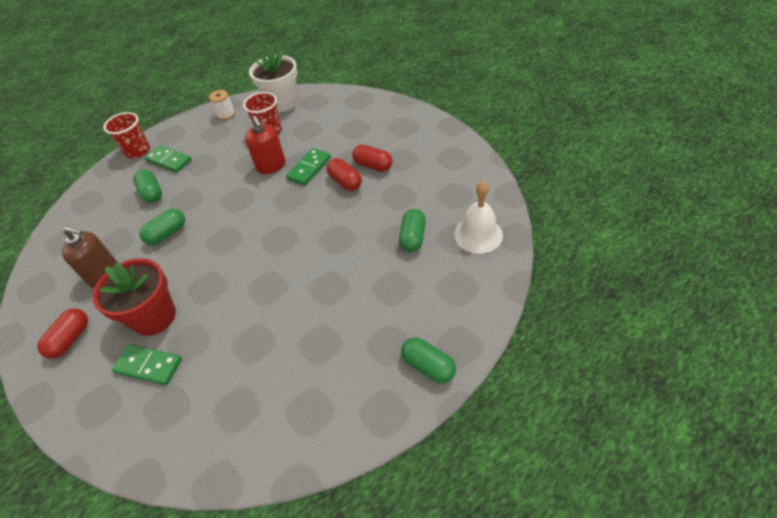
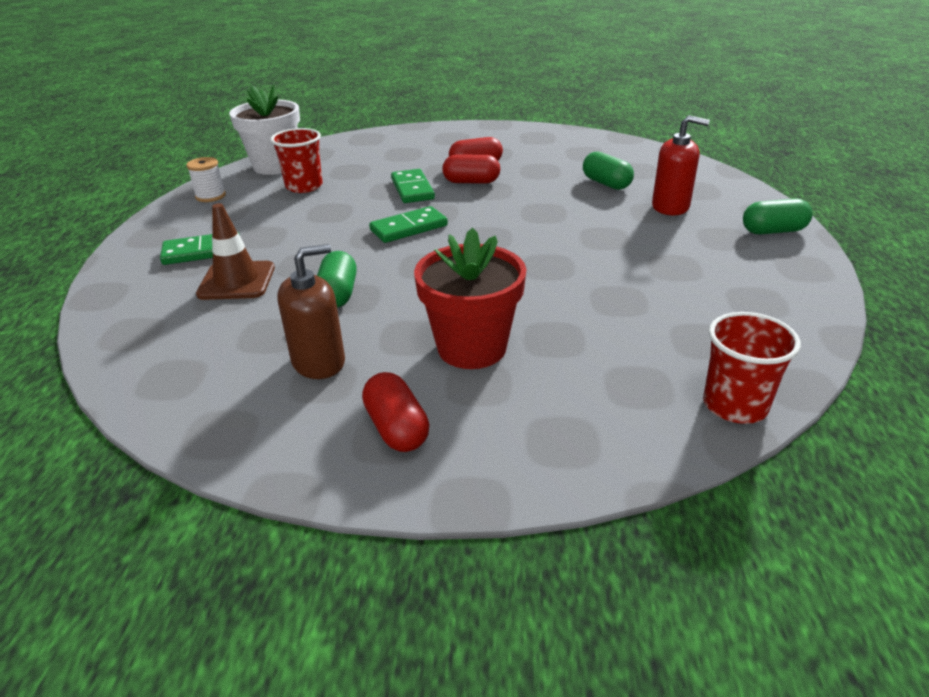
camera: 50 degrees left, 15 degrees down
(138, 151) = (126, 265): red cup -> red cup (735, 405)
(148, 366) = (551, 377): green domino -> green domino (409, 228)
(152, 193) = (237, 281): green capsule -> brown traffic cone
(271, 166) = (363, 203): red soap dispenser -> red soap dispenser (670, 207)
(478, 234) = (649, 162): white bell -> none

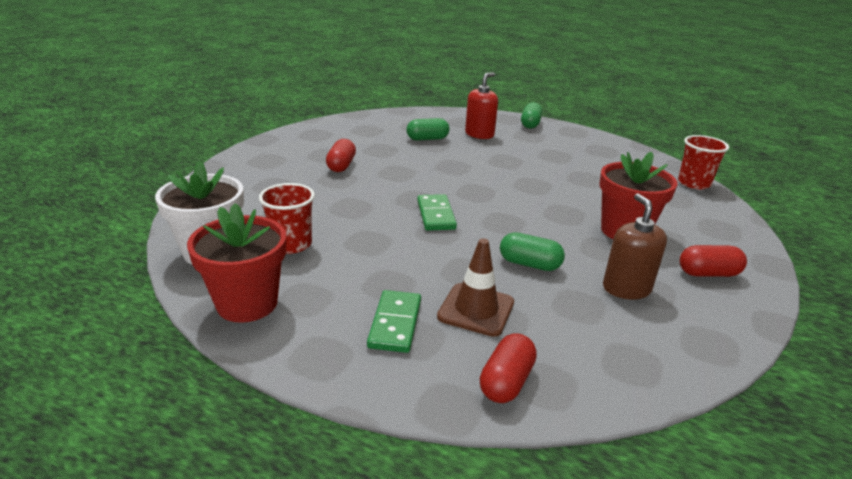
camera: 70 degrees left, 5 degrees down
(210, 196) = (247, 303): white spool -> red flower pot
(412, 189) = (361, 198): green domino -> none
(471, 182) = (374, 175): red capsule -> red capsule (506, 381)

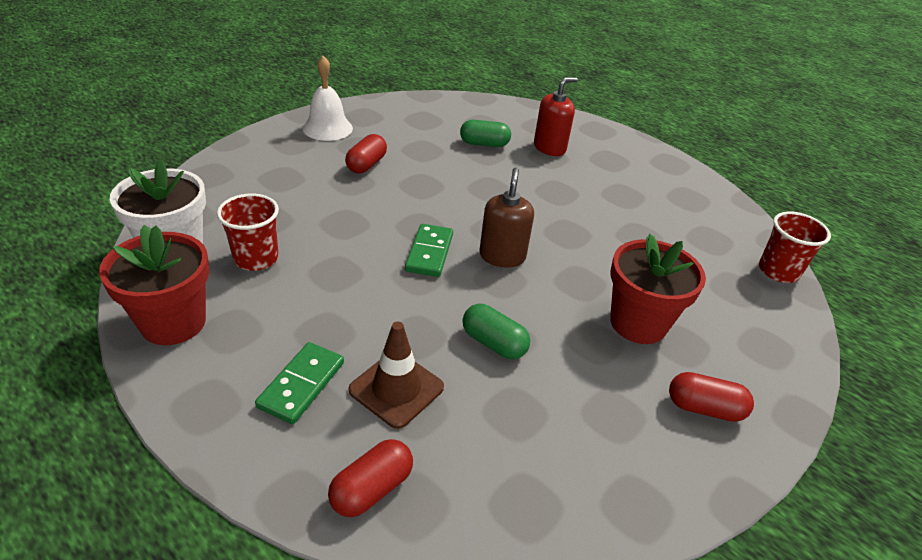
camera: 15 degrees right, 10 degrees up
(290, 146) = (327, 128): none -> white bell
(530, 124) = (621, 143): green capsule -> none
(626, 288) = (586, 404): brown soap dispenser -> brown soap dispenser (502, 256)

